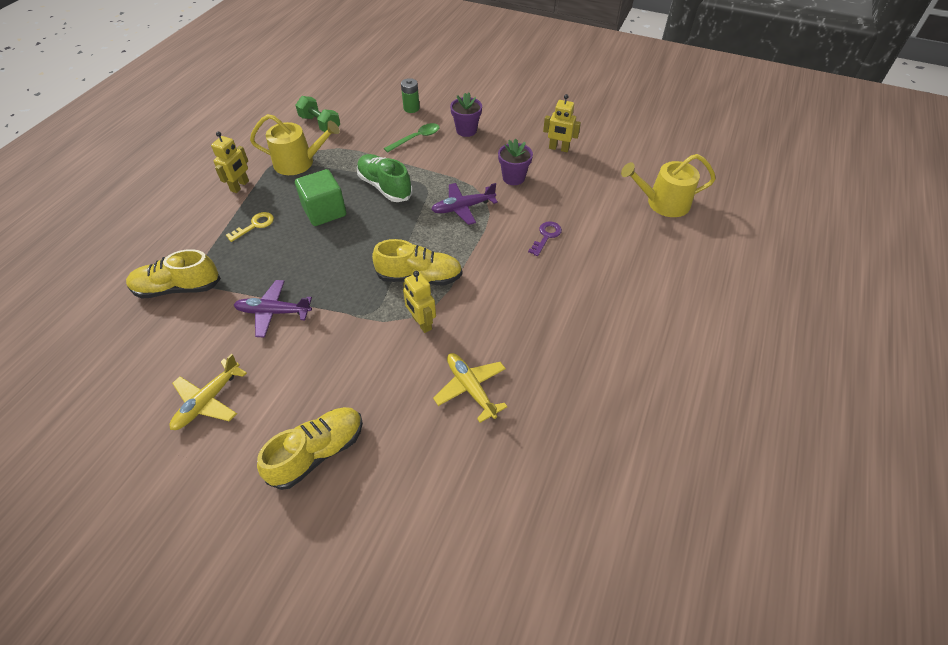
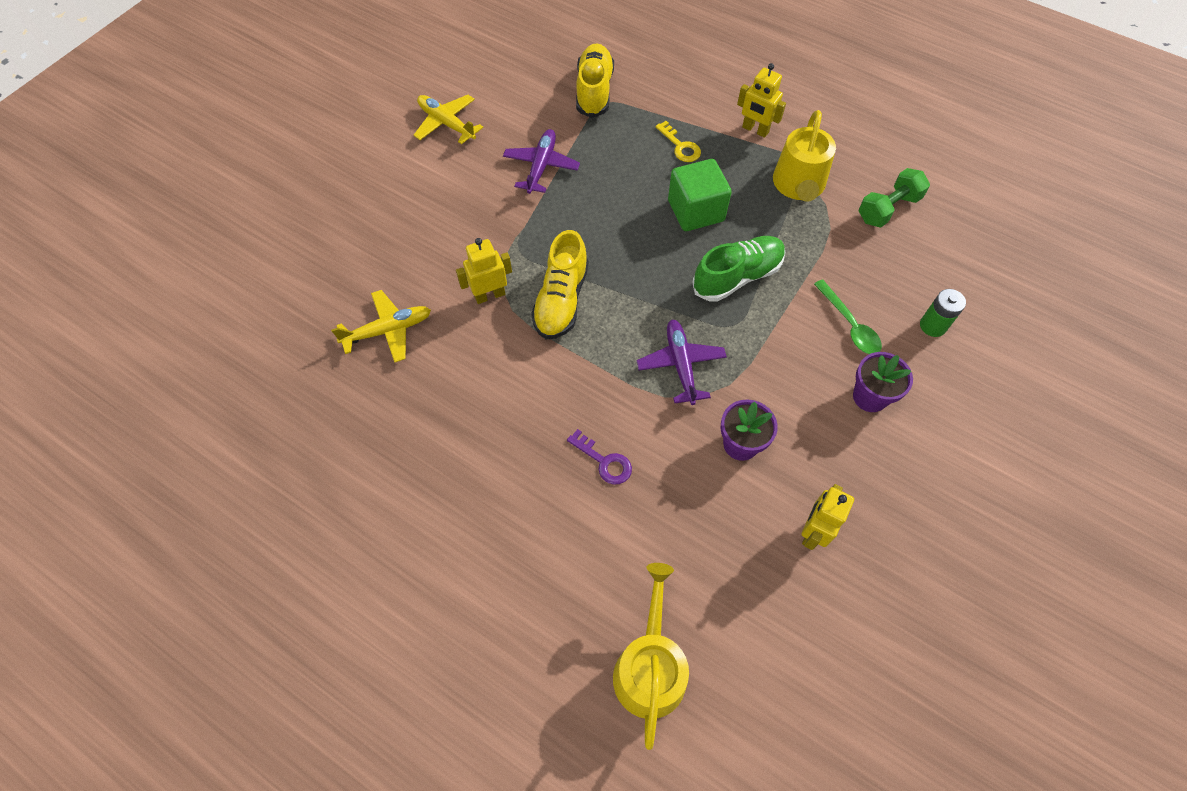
camera: 100 degrees right, 10 degrees up
(318, 452) = (363, 201): yellow shoe -> none

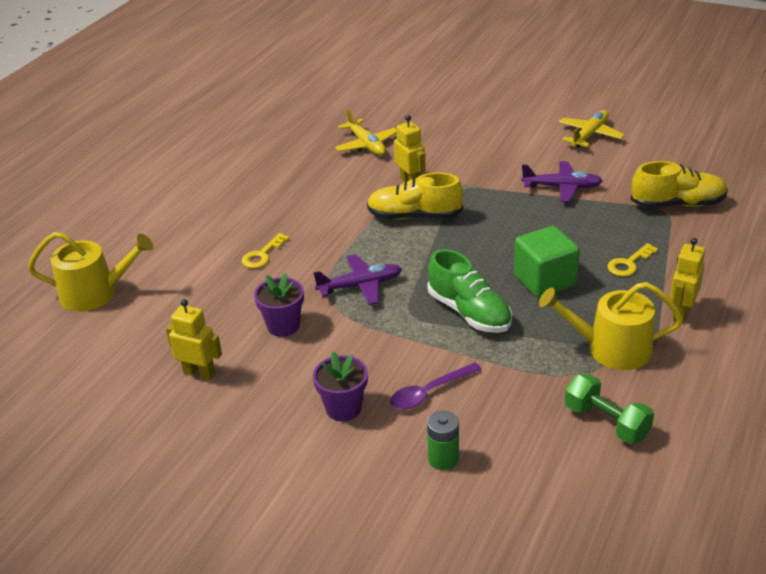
camera: 85 degrees right, 25 degrees down
(604, 461) = (262, 255): purple key -> yellow key
(849, 324) = (429, 392): green spoon -> purple spoon

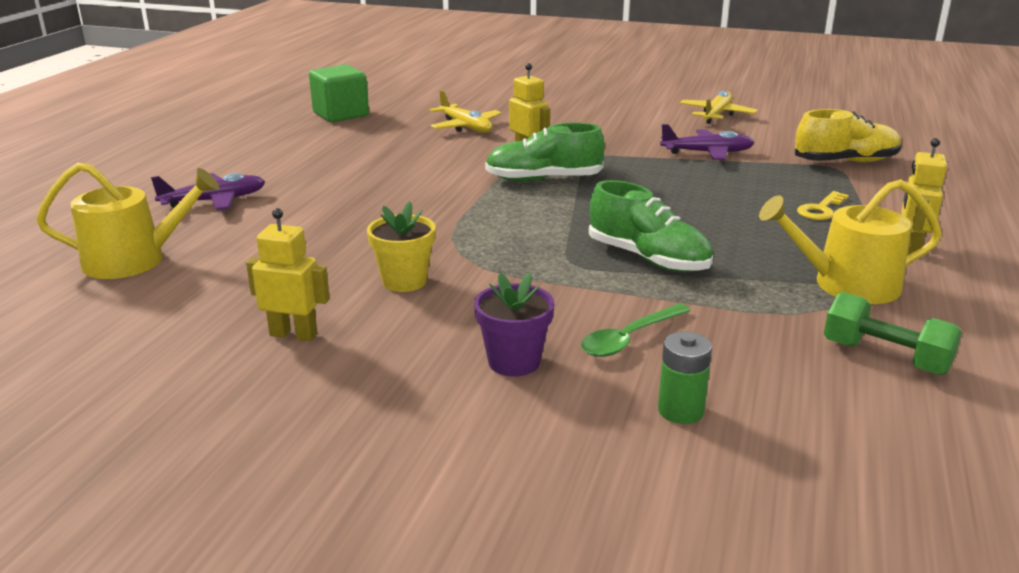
camera: 10 degrees left, 10 degrees down
(262, 255) = (360, 217): yellow key -> none
(283, 326) = (404, 281): purple flower pot -> yellow flower pot
(360, 286) = (497, 240): purple plane -> purple plane (214, 201)
(414, 216) = (543, 179): yellow shoe -> green shoe
(429, 392) = (629, 338): purple spoon -> green spoon
(544, 280) = (728, 227): green cube -> green cube (341, 114)

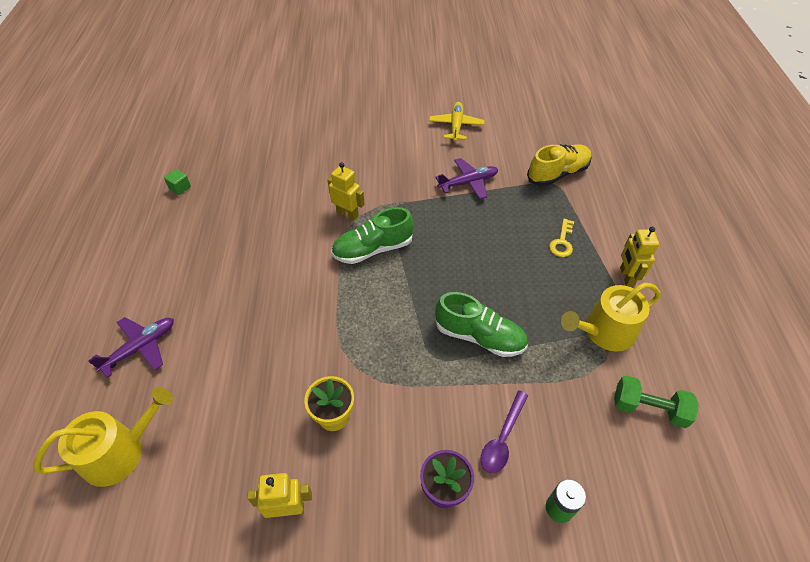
camera: 20 degrees left, 25 degrees up
(341, 114) = (180, 188): green cube -> green cube, size x0.46
(466, 127) = (286, 185): yellow plane -> none
(629, 338) = (502, 438): green spoon -> purple spoon

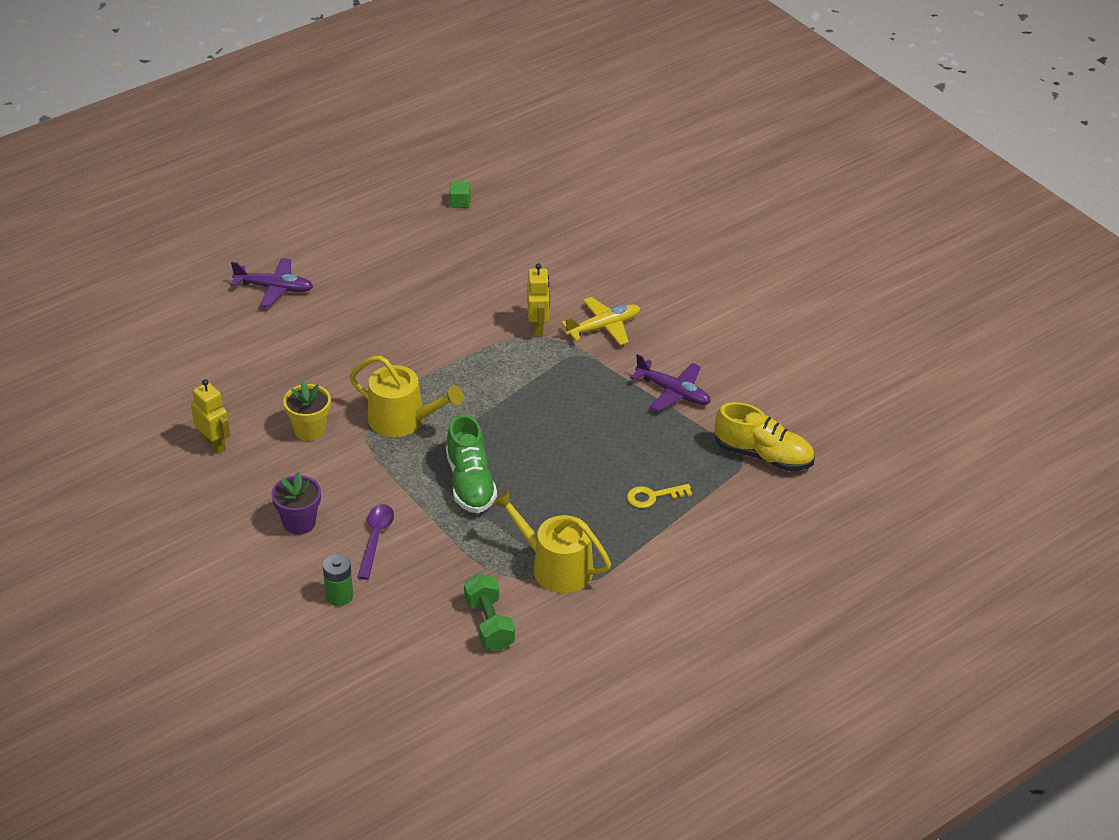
camera: 55 degrees right, 10 degrees down
(120, 452) = (184, 333): yellow watering can -> yellow watering can (403, 420)
(373, 249) = (509, 367): green shoe -> none
(456, 126) = (761, 343): yellow plane -> yellow plane (603, 327)
(502, 438) = (375, 539): purple spoon -> purple spoon turned 105 degrees clockwise
(626, 276) = (649, 561): yellow robot -> none

